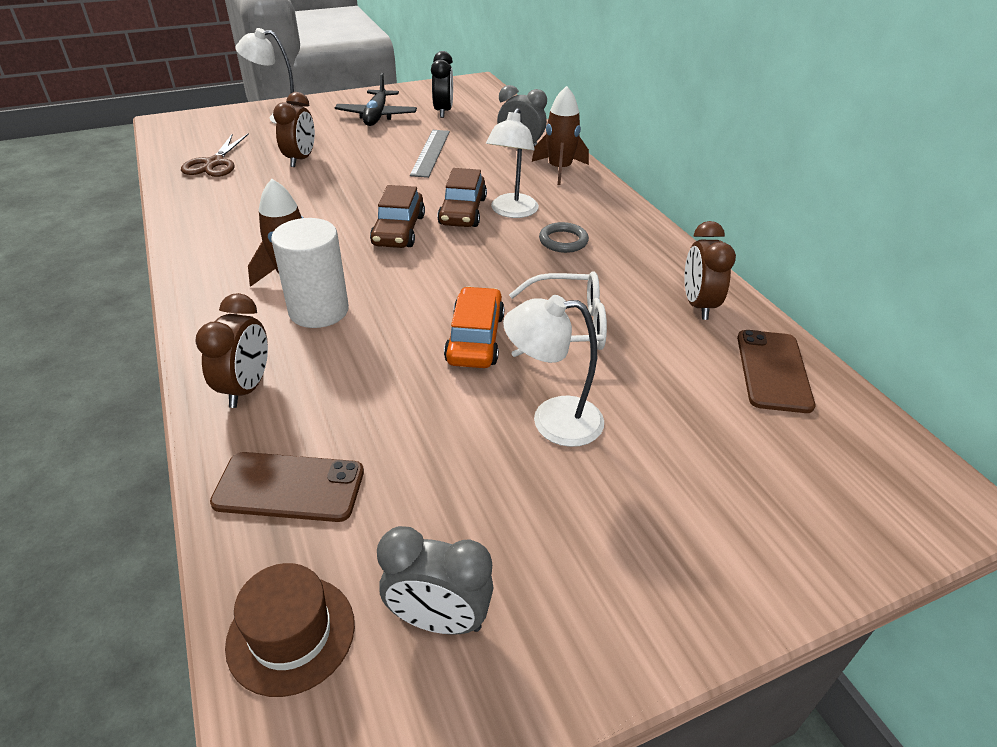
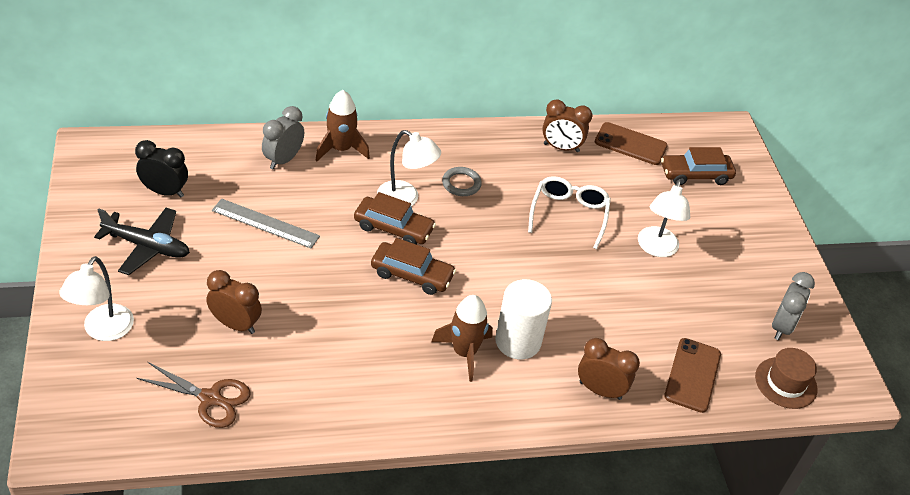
camera: 80 degrees left, 5 degrees up
(475, 338) = (571, 263): orange car -> none
(770, 456) = (695, 175): none -> brown car

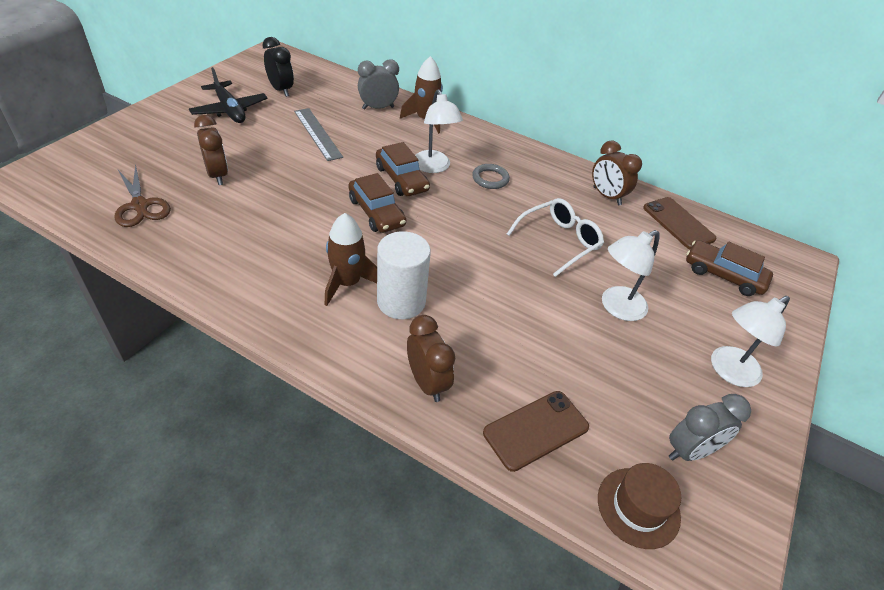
camera: 40 degrees right, 0 degrees up
(103, 331) = (141, 137): white lamp -> white lamp (728, 371)

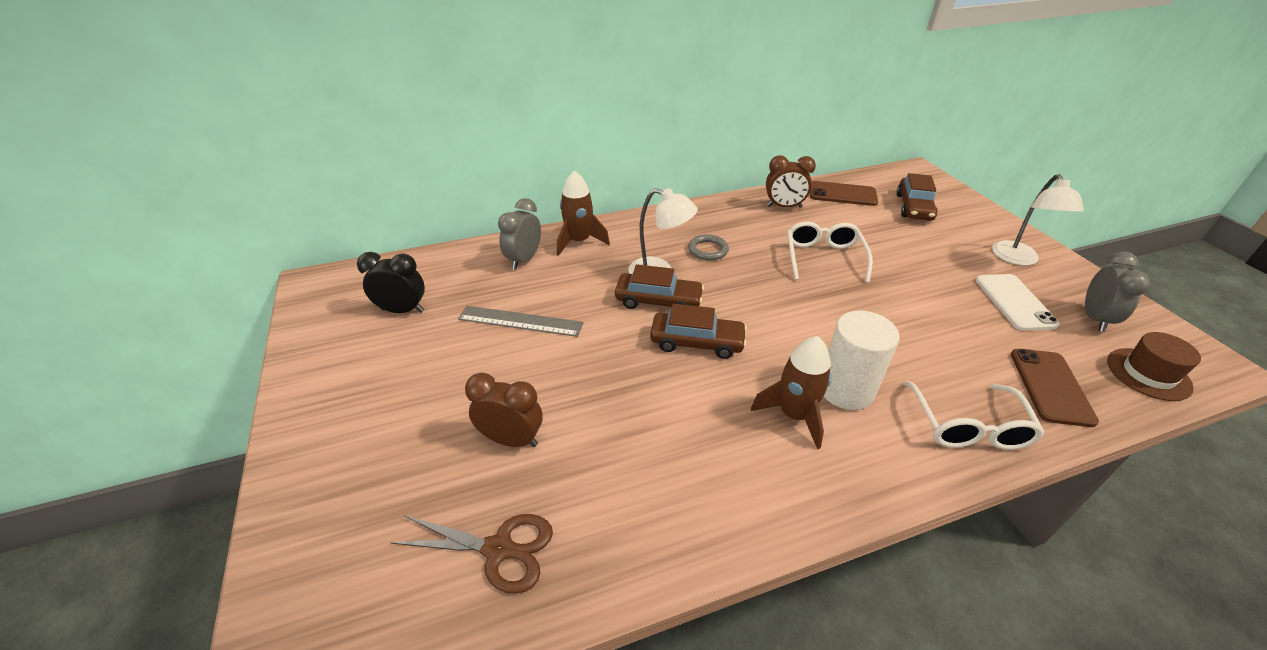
camera: 45 degrees left, 5 degrees down
(230, 110) = (388, 370): black plane -> none
(427, 382) = (968, 426): brown clock -> white glasses
(616, 307) = (923, 271): white lamp -> none
(644, 382) = (1014, 302): none -> white phone
(723, 275) = (914, 207): brown car -> brown car turned 60 degrees counterclockwise

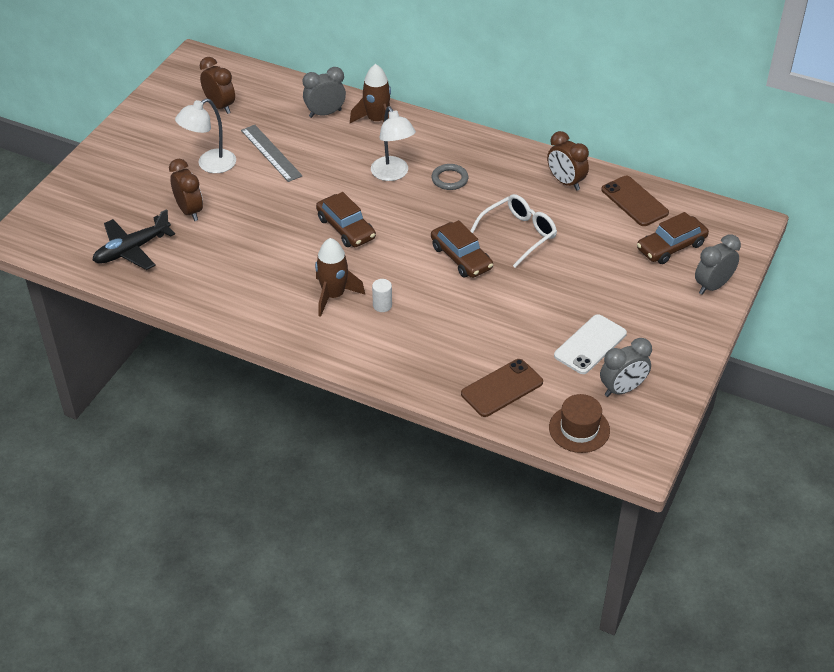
camera: 45 degrees right, 5 degrees up
(402, 310) = (220, 106): black clock -> brown clock
(499, 549) = (132, 250): brown scissors -> black plane
(658, 301) = (363, 191): brown car -> brown car (461, 257)
(845, 390) = (382, 305): white cylinder -> white cylinder, size x0.46
(968, 426) = (413, 365): white glasses -> none
(979, 215) = (712, 286): none -> grey clock
(1018, 259) = (662, 328): white lamp -> white lamp (210, 165)

